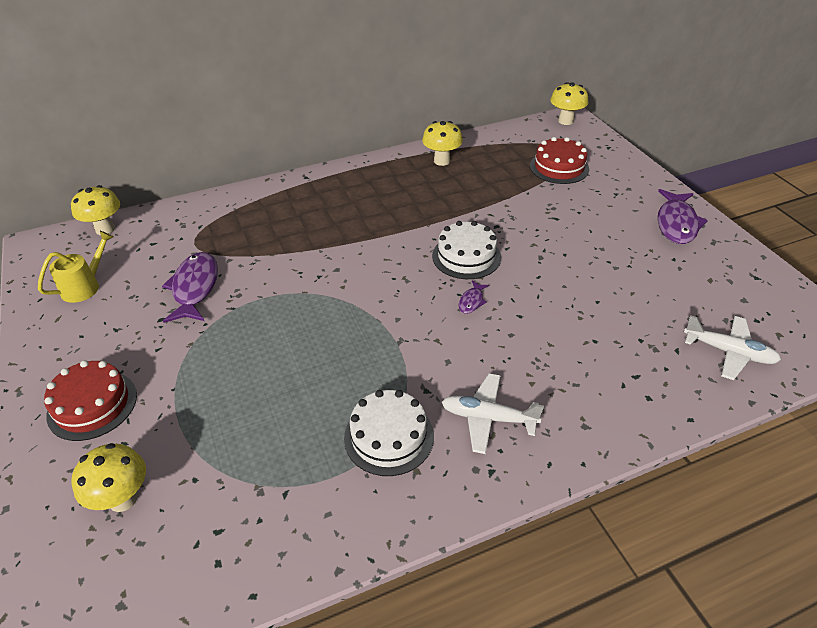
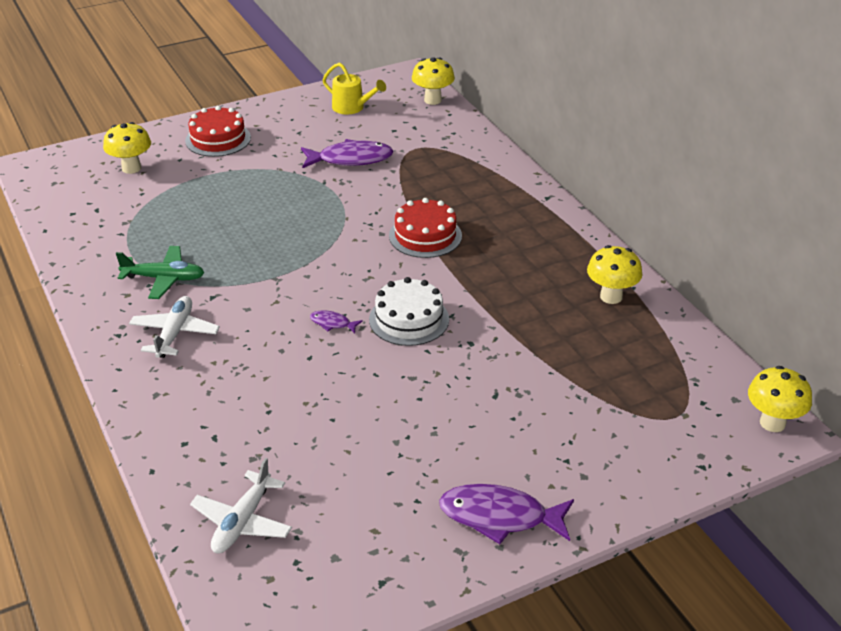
camera: 85 degrees right, 5 degrees down
(389, 436) = (164, 278): white cake -> green plane
(559, 167) = (624, 406): red cake -> red cake (425, 236)

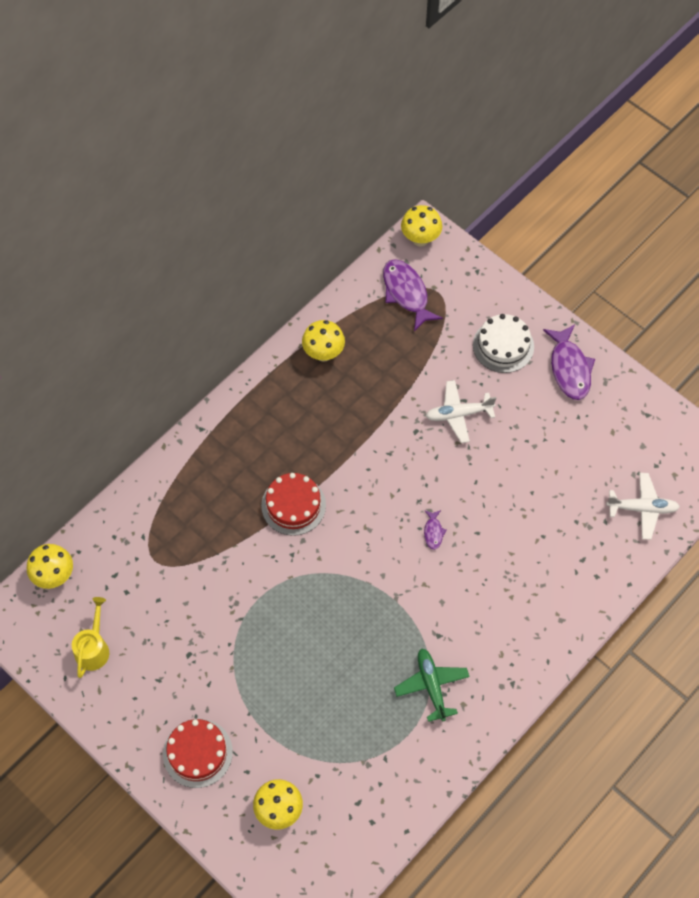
camera: 110 degrees left, 25 degrees up
(174, 333) = (493, 641): white plane -> white plane (458, 414)
(351, 159) = (193, 610): purple fish -> purple fish (406, 293)
(409, 319) = (406, 481): white cake -> white cake (503, 346)

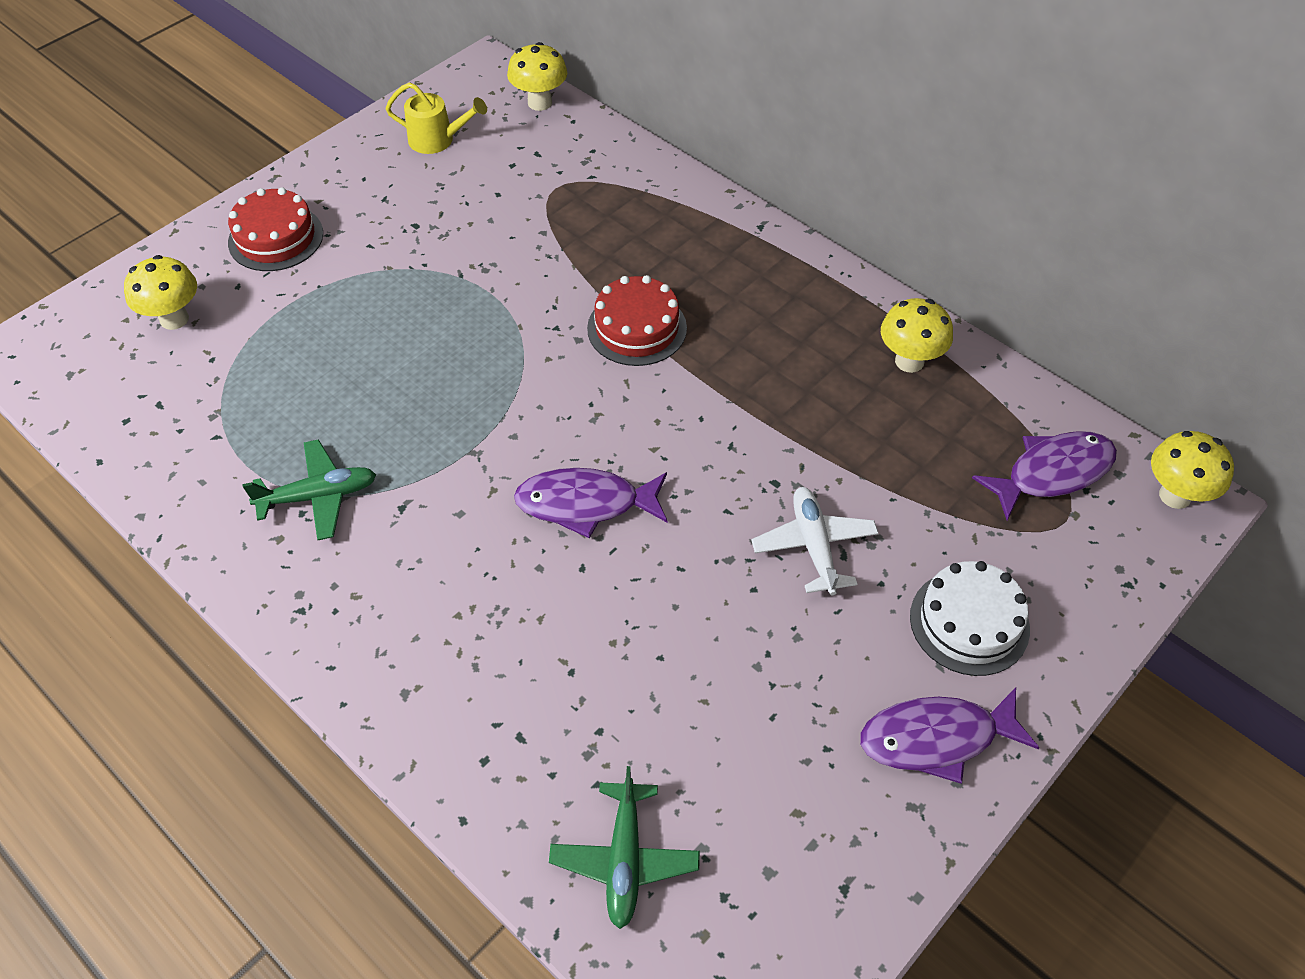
camera: 90 degrees right, 10 degrees down
(433, 532) = (585, 504): purple fish -> purple fish, size x2.10
(642, 508) = (625, 859): white plane -> green plane

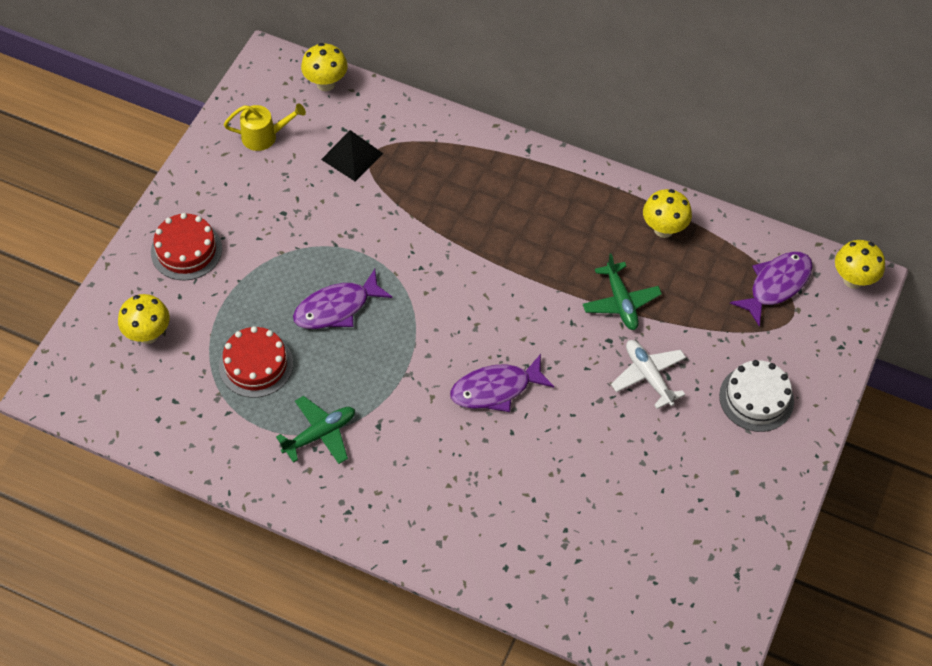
camera: 20 degrees left, 5 degrees up
(532, 184) = (352, 156): none -> black pyramid
(625, 859) = (610, 597): green plane -> green plane (621, 302)
(637, 328) = (475, 253): red cake -> red cake (256, 365)
(936, 738) = (759, 475): purple fish -> purple fish (337, 308)

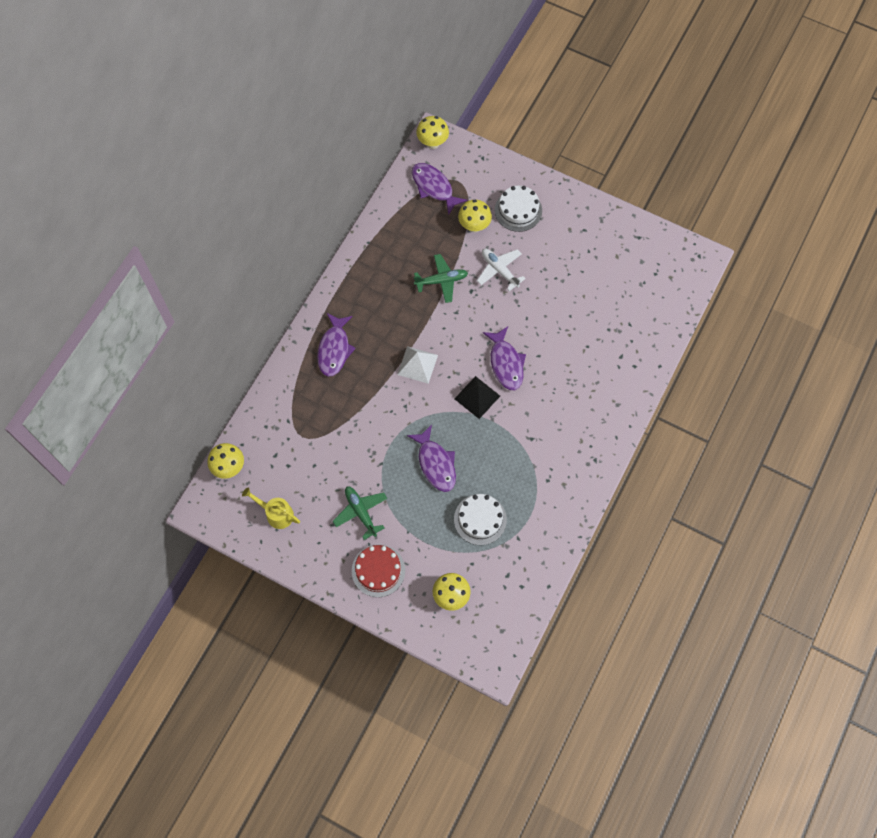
camera: 85 degrees left, 10 degrees up
(256, 365) = (480, 519): red cake -> white cake
(264, 136) = (276, 513): yellow watering can -> yellow watering can turned 60 degrees counterclockwise
(320, 434) = (536, 477): green plane -> green plane (361, 512)
(352, 156) = (301, 450): black pyramid -> black pyramid (477, 397)
(484, 279) = (417, 364): none -> white pyramid
(499, 181) = (334, 349): none -> purple fish
(648, 376) = (499, 270): white plane -> white plane turned 75 degrees clockwise
(663, 229) = (384, 248): yellow mushroom -> yellow mushroom (474, 226)

